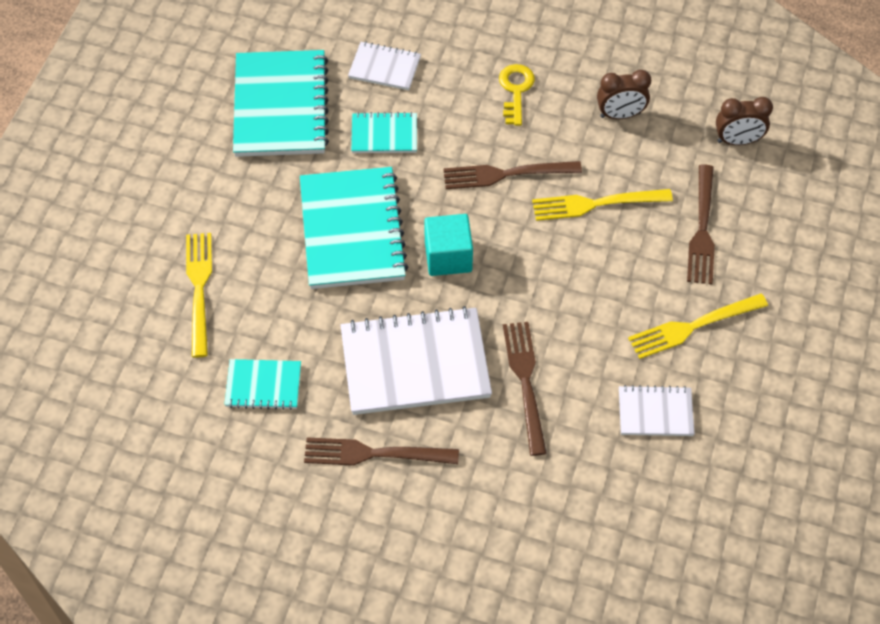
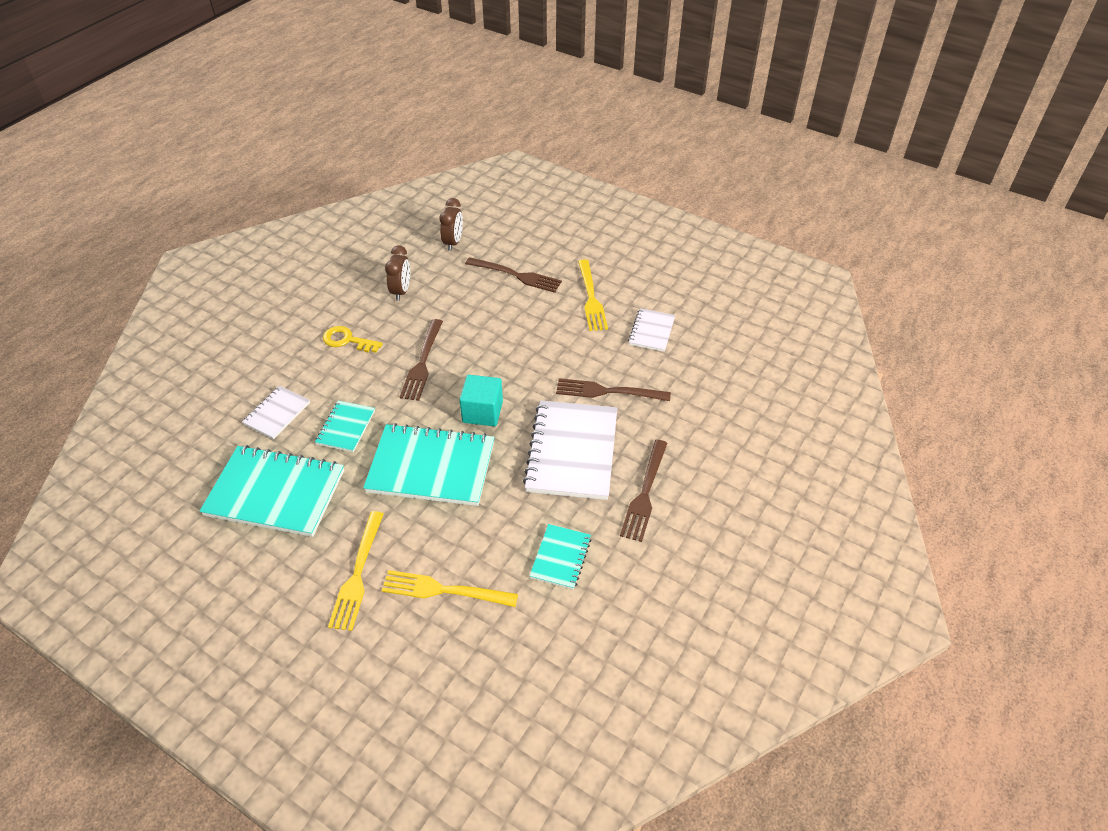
camera: 75 degrees left, 10 degrees down
(596, 204) = (472, 321): yellow fork -> yellow fork (358, 574)

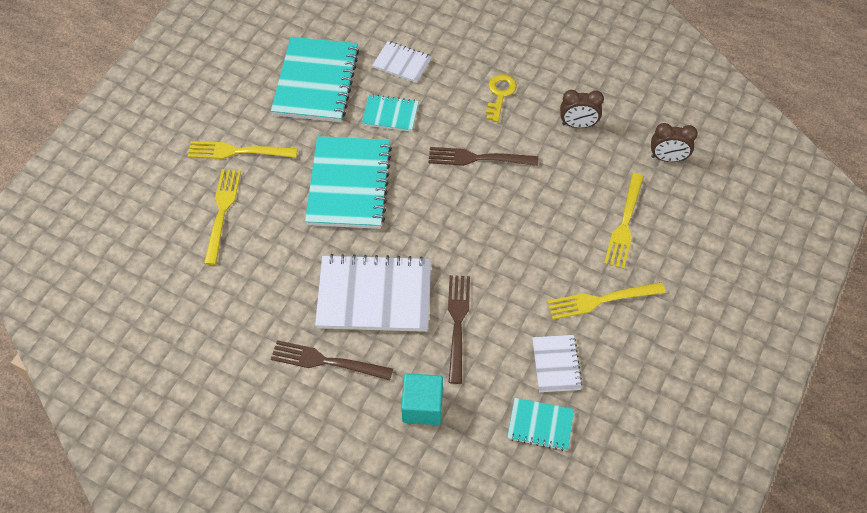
camera: 85 degrees right, 10 degrees up
(482, 412) = (418, 216): turquoise cube -> turquoise cube (422, 406)
(516, 275) = (625, 224): brown fork -> yellow fork
(560, 557) = (253, 294): turquoise notebook -> turquoise notebook (540, 425)
(651, 331) = (556, 364): white notebook -> white notebook turned 75 degrees clockwise

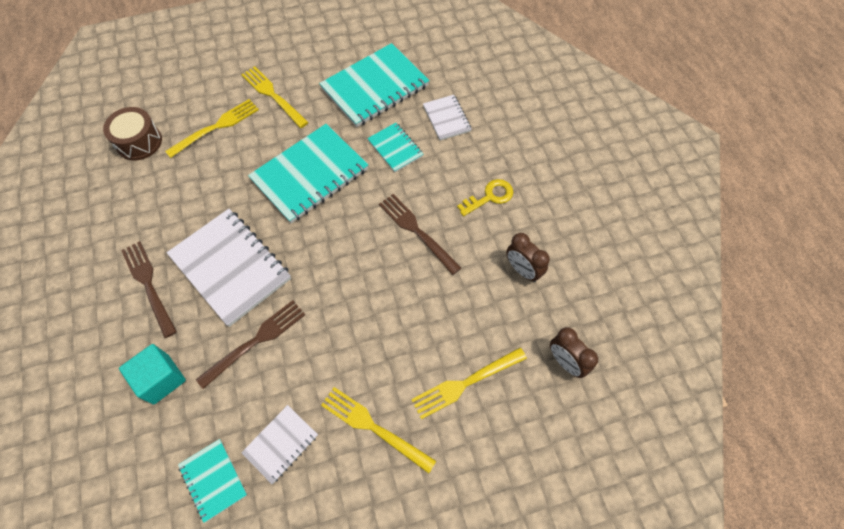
camera: 45 degrees right, 5 degrees up
(168, 276) = (139, 142): none -> brown drum

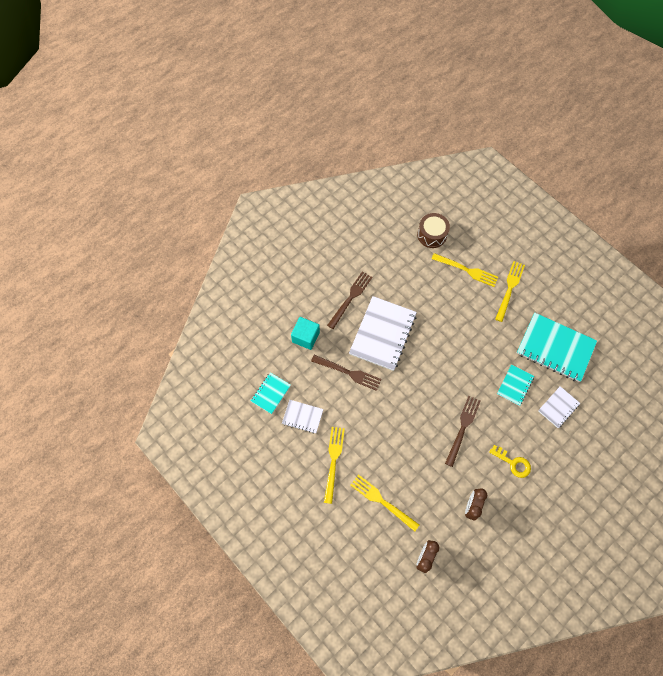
camera: 65 degrees right, 5 degrees up
(310, 175) = (465, 344): turquoise notebook -> none

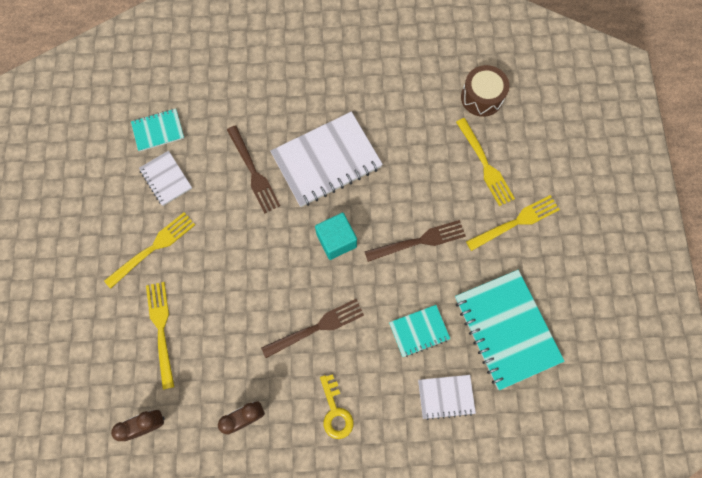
camera: 40 degrees right, 5 degrees up
(305, 337) = (245, 102): turquoise cube -> turquoise cube (336, 240)
(350, 298) = (328, 98): brown fork -> brown fork (418, 241)

